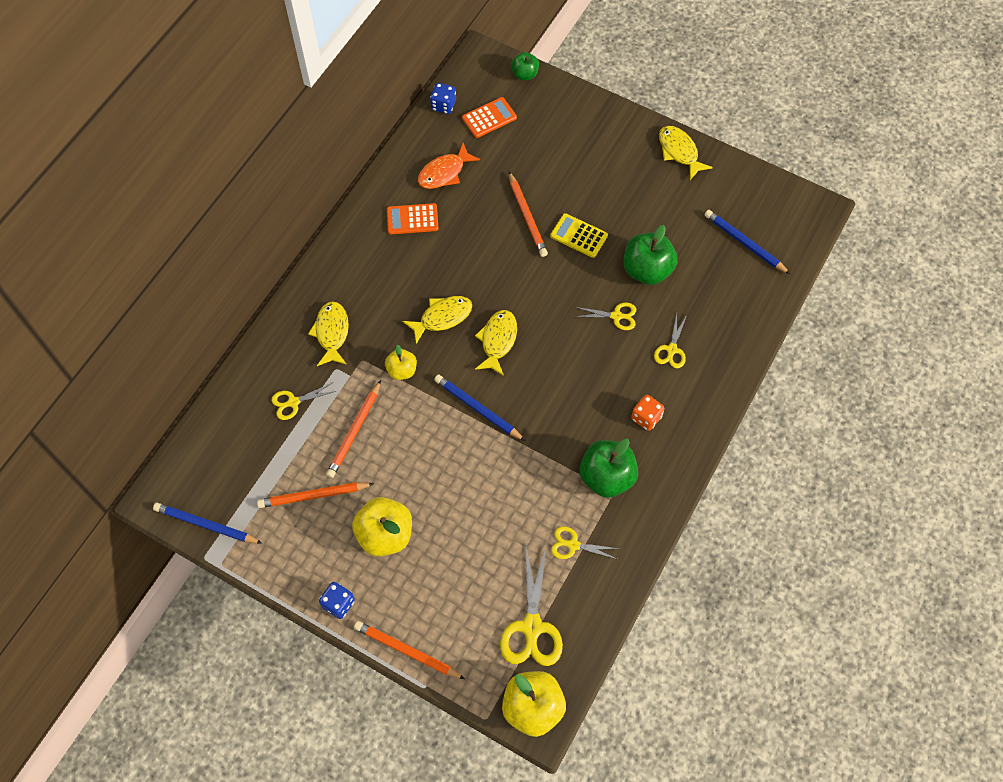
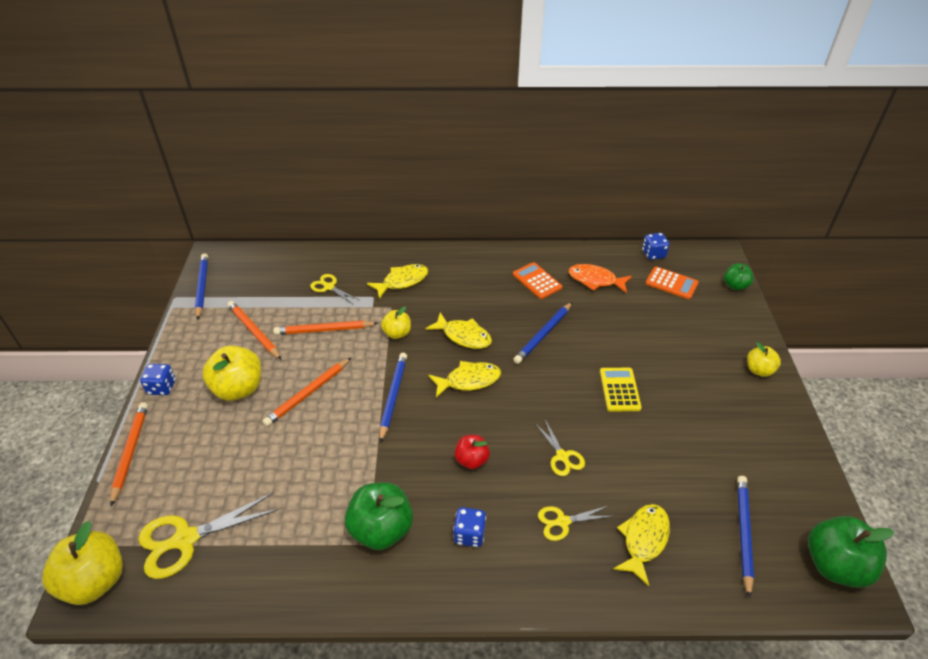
camera: 60 degrees right, 20 degrees down
(483, 254) = (543, 335): none -> blue pencil
(527, 216) = (605, 346): orange pencil -> orange pencil (308, 394)
(573, 545) = (290, 534): yellow scissors -> none
(581, 381) = (471, 460): none -> red apple
(621, 128) = (759, 370): none -> yellow apple
(646, 417) = (469, 534): orange dice -> blue dice
(647, 270) = (632, 458): green apple -> green apple (835, 565)
(679, 151) = (784, 425): yellow fish -> yellow fish (644, 540)

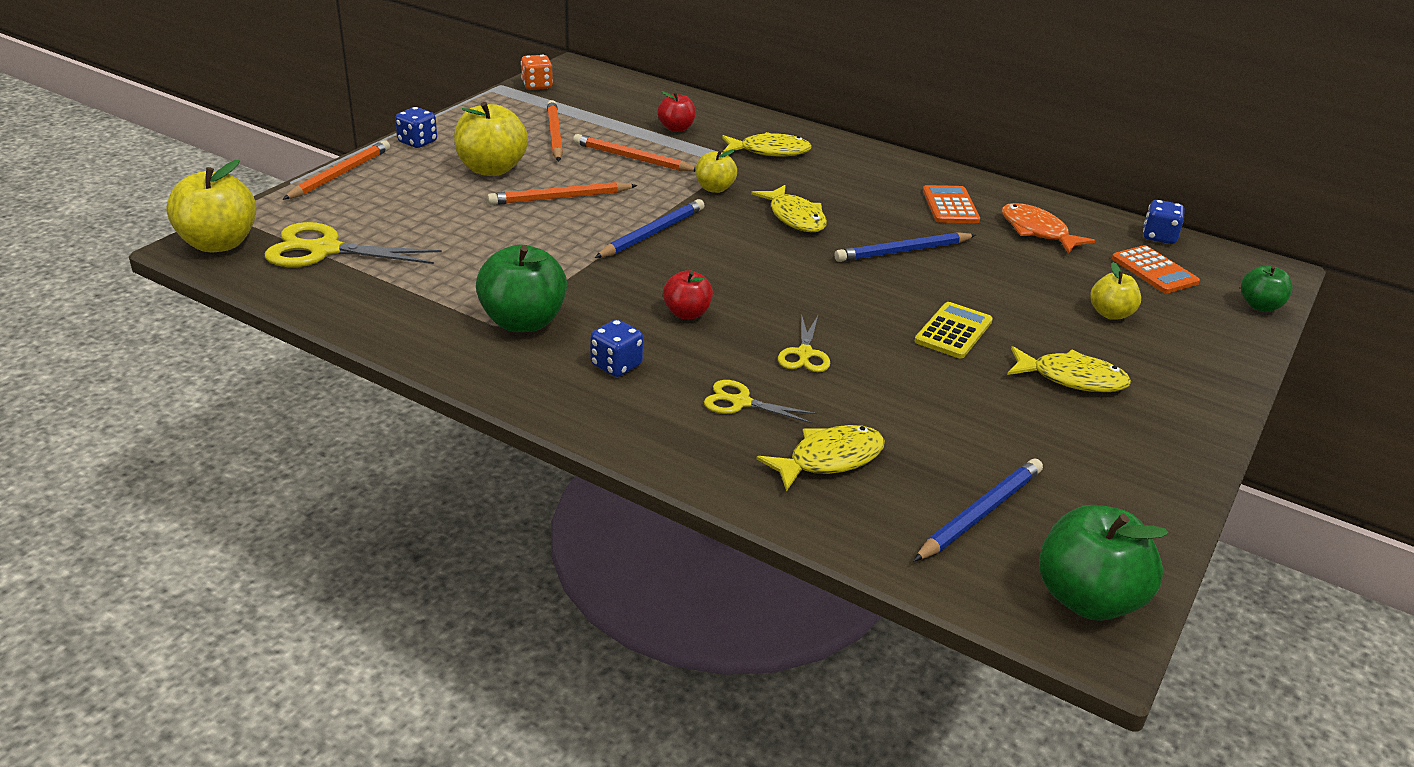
camera: 30 degrees right, 10 degrees down
(202, 287) = (537, 86): blue pencil -> orange dice
(329, 287) = (676, 128): yellow scissors -> red apple
(469, 380) = (758, 253): yellow fish -> yellow fish (1072, 379)
(759, 370) = (1196, 392): yellow apple -> yellow apple (1110, 314)

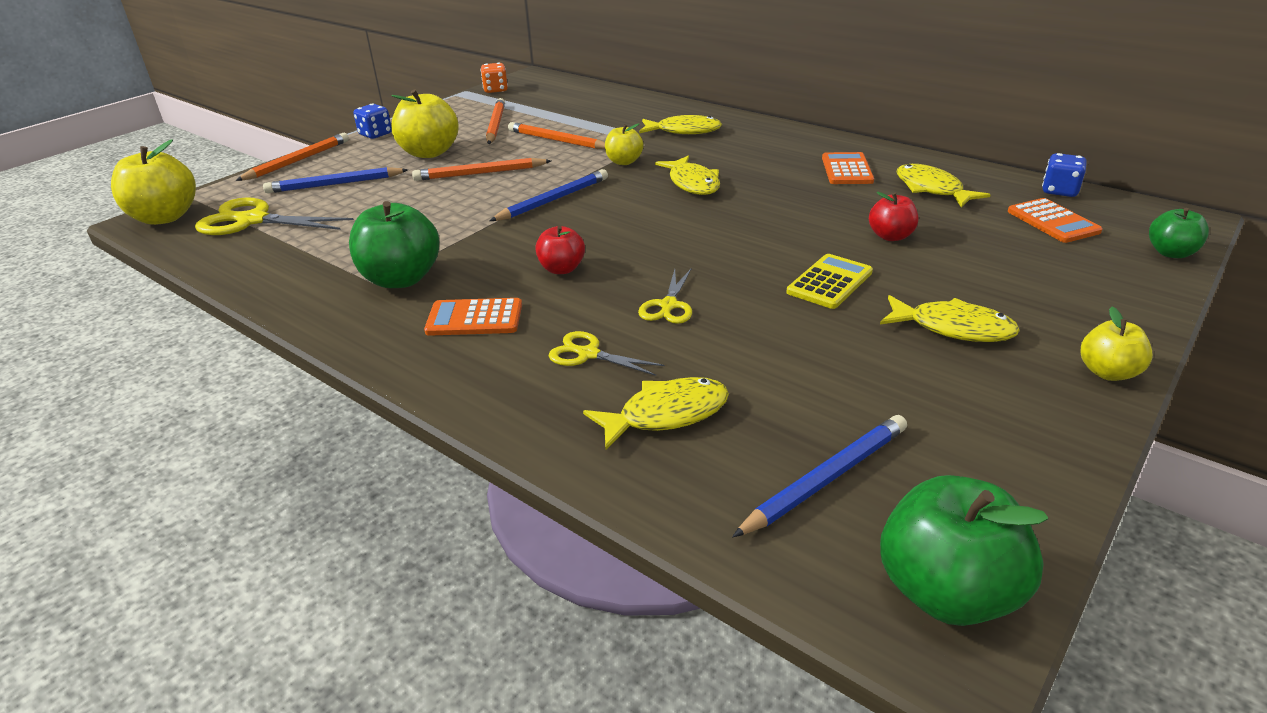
camera: 10 degrees right, 0 degrees up
(616, 365) = (474, 318): blue dice -> orange calculator
(676, 128) = (604, 116): red apple -> red apple (890, 236)
(903, 251) = (791, 210): blue pencil -> blue pencil (334, 184)
(1037, 231) = (932, 189): orange fish -> yellow fish
(1110, 314) = (1002, 263): yellow apple -> yellow apple (1107, 372)

